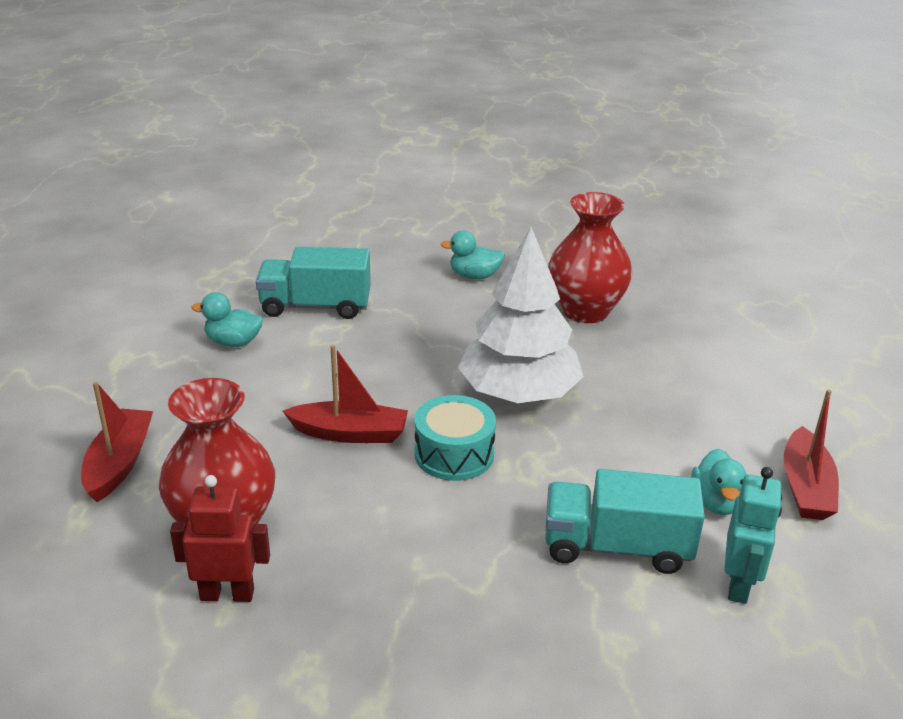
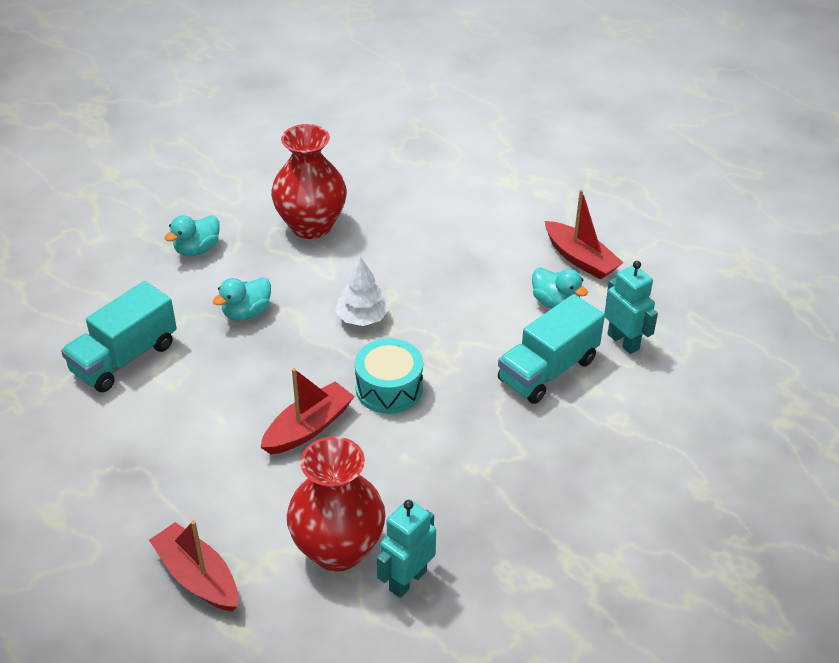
camera: 50 degrees left, 10 degrees up
(227, 594) = (407, 580): red robot -> turquoise robot
(233, 342) = (114, 432): turquoise duck -> turquoise duck (246, 313)
(518, 393) = (362, 318): white tree -> white tree, size x0.50

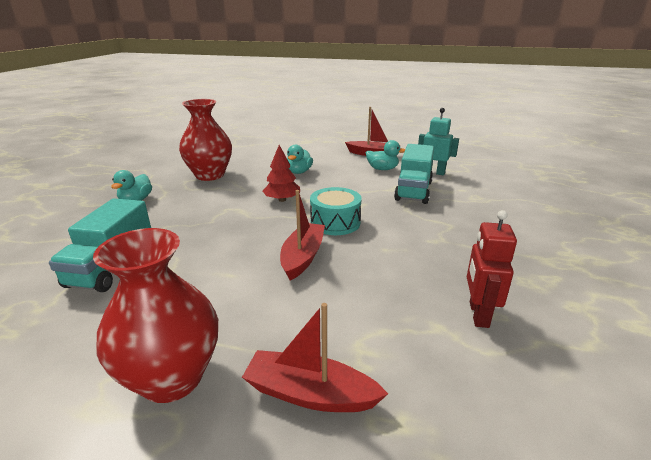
camera: 30 degrees left, 15 degrees down
(246, 313) = (199, 217): turquoise duck -> turquoise duck (299, 172)
(338, 549) = (406, 317): red vase -> red vase (172, 378)
(362, 318) = (282, 200): white tree -> red tree
(407, 580) = (478, 314): turquoise robot -> red robot

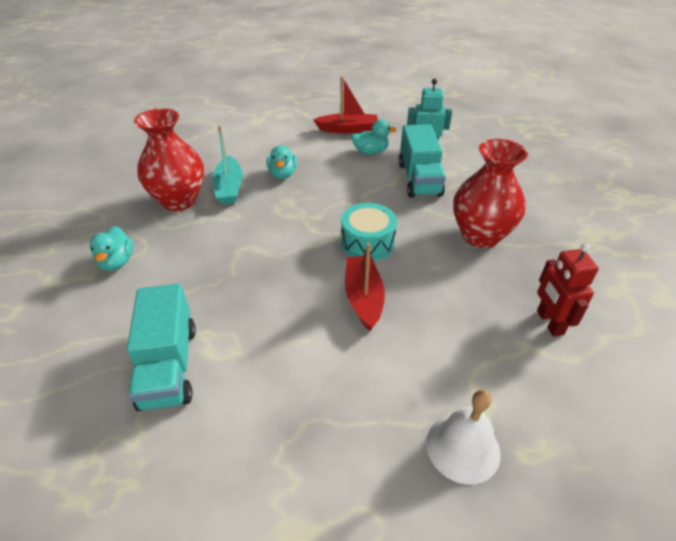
camera: 20 degrees left, 15 degrees up
(172, 378) = (336, 474): red vase -> red vase (480, 235)
(252, 174) = (229, 188): none -> turquoise boat
(282, 200) = (291, 222): red tree -> none
(310, 394) = (463, 447): red boat -> white bell

